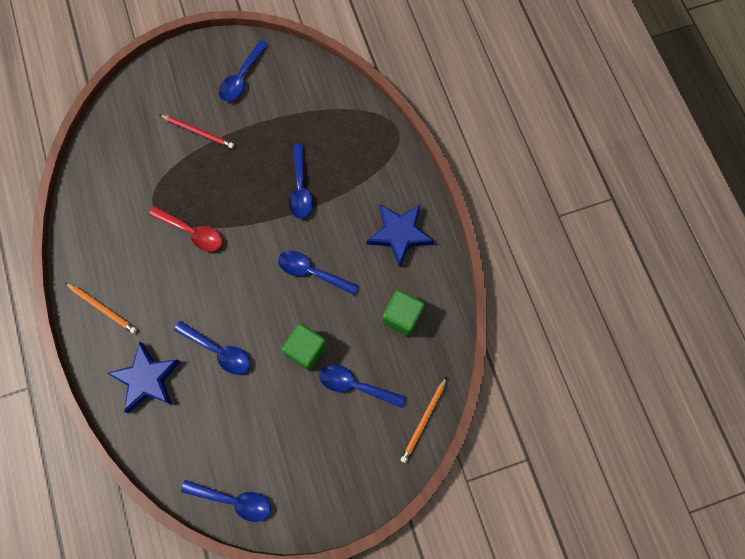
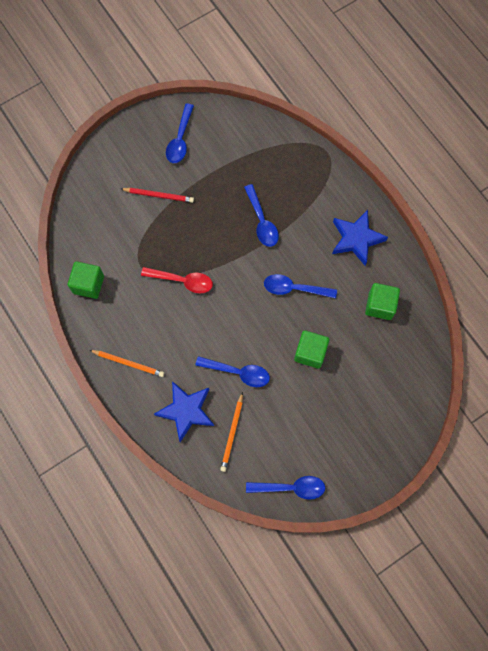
camera: 15 degrees left, 0 degrees up
(90, 210) = (88, 284): none -> green cube
(355, 385) = (359, 370): blue spoon -> none
(424, 421) = (424, 384): orange pencil -> orange pencil (232, 433)

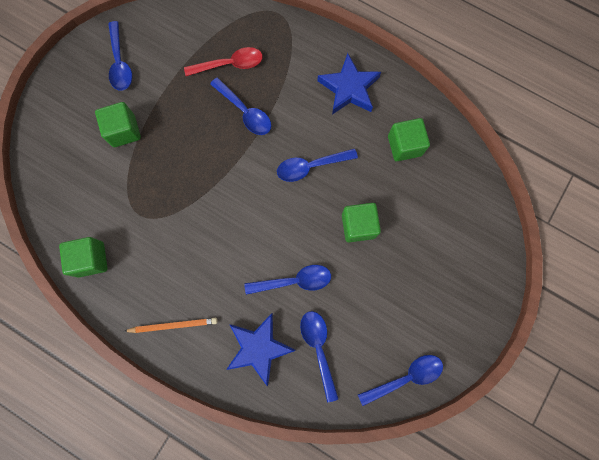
camera: 25 degrees left, 5 degrees up
(158, 195) = (124, 131): red pencil -> green cube
(182, 281) = (191, 210): red spoon -> red spoon (230, 64)
(232, 433) = (318, 348): orange pencil -> blue spoon

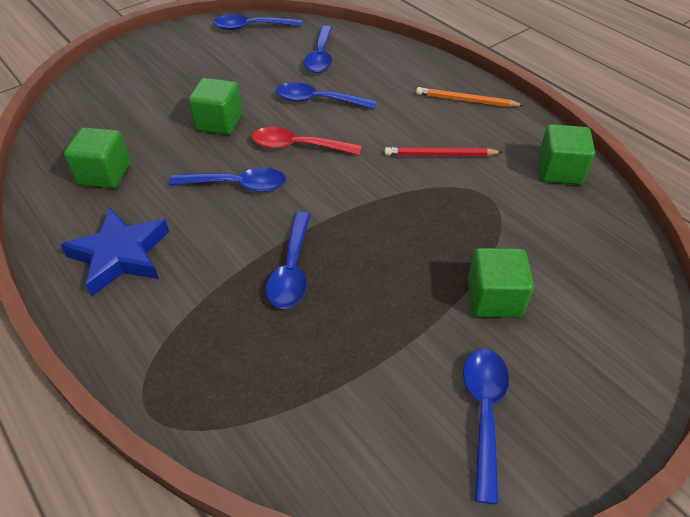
camera: 160 degrees left, 30 degrees down
(180, 247) = (440, 155): none -> red pencil
(230, 64) = (282, 346): red spoon -> red spoon (298, 146)
(245, 112) = (292, 270): blue spoon -> blue spoon turned 150 degrees counterclockwise
(259, 348) = (379, 69): blue star -> none

